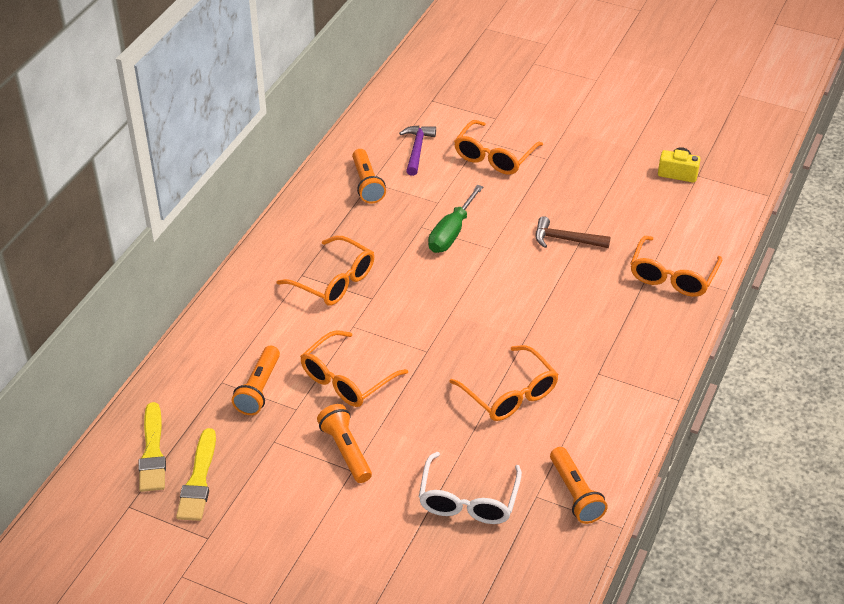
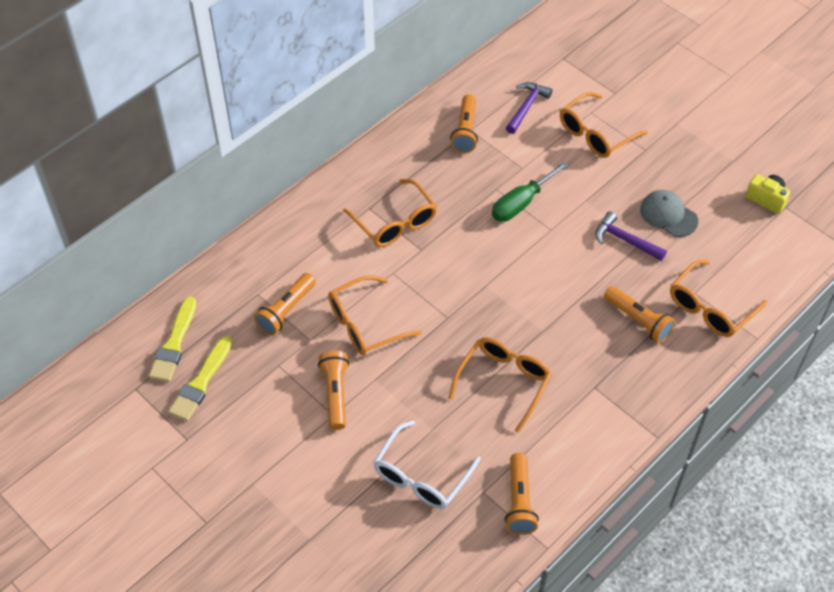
camera: 20 degrees right, 10 degrees up
(509, 393) = (503, 383): orange glasses -> orange glasses turned 135 degrees counterclockwise
(565, 239) = (625, 240): brown hammer -> purple hammer
(595, 208) = (668, 215): none -> grey cap
(611, 304) = (638, 320): none -> orange flashlight

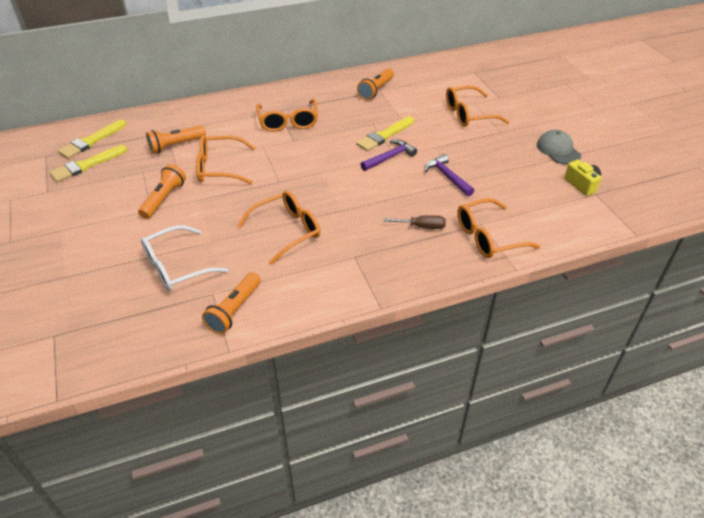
camera: 25 degrees right, 10 degrees down
(521, 203) = (384, 135): green screwdriver -> yellow brush
(526, 107) = (428, 89): purple hammer -> purple hammer (390, 157)
(638, 320) = (422, 227): orange flashlight -> brown screwdriver
(668, 215) = (492, 172): grey cap -> grey cap (558, 150)

